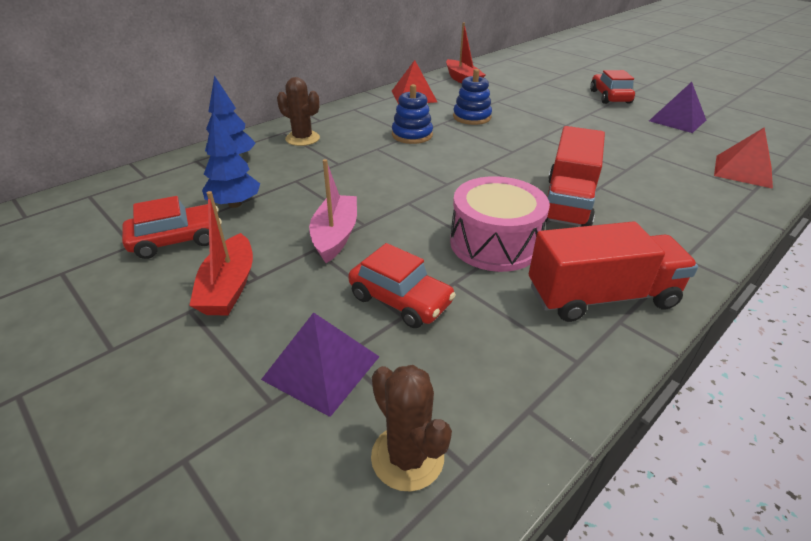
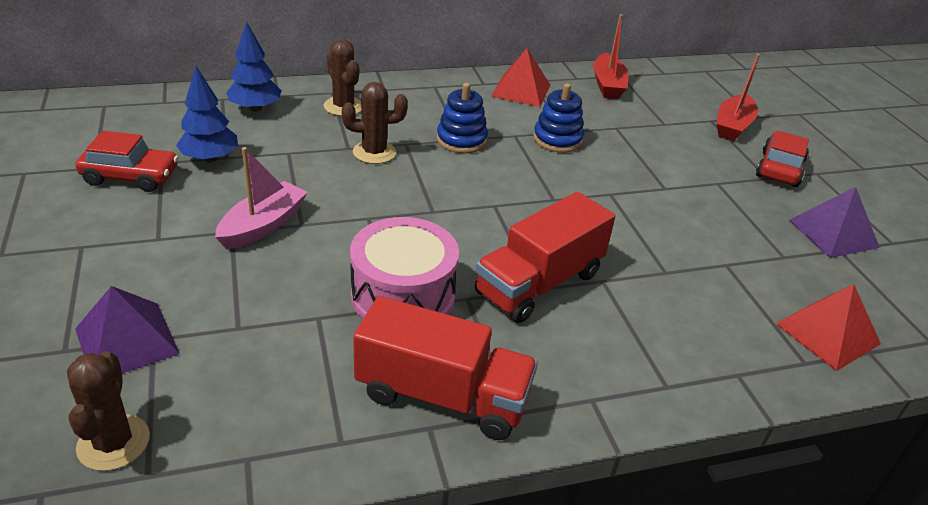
camera: 25 degrees right, 0 degrees up
(229, 287) = (128, 238): red boat -> red boat (732, 126)
(361, 160) = (374, 152): none -> brown cactus
(400, 300) = (251, 312): red car -> none

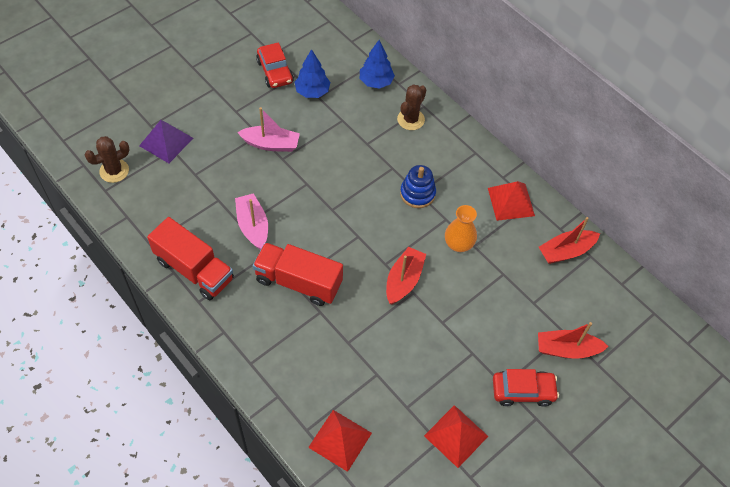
camera: 65 degrees right, 20 degrees up
(374, 152) = (371, 157): brown cactus -> none
(403, 295) = (253, 226): pink drum -> pink boat
(442, 396) = (194, 270): red truck -> red truck turned 45 degrees counterclockwise
(557, 139) = (458, 244): blue stacking toy -> orange vase
(588, 194) = (404, 280): none -> red boat
(833, 233) = (456, 436): purple pyramid -> red pyramid

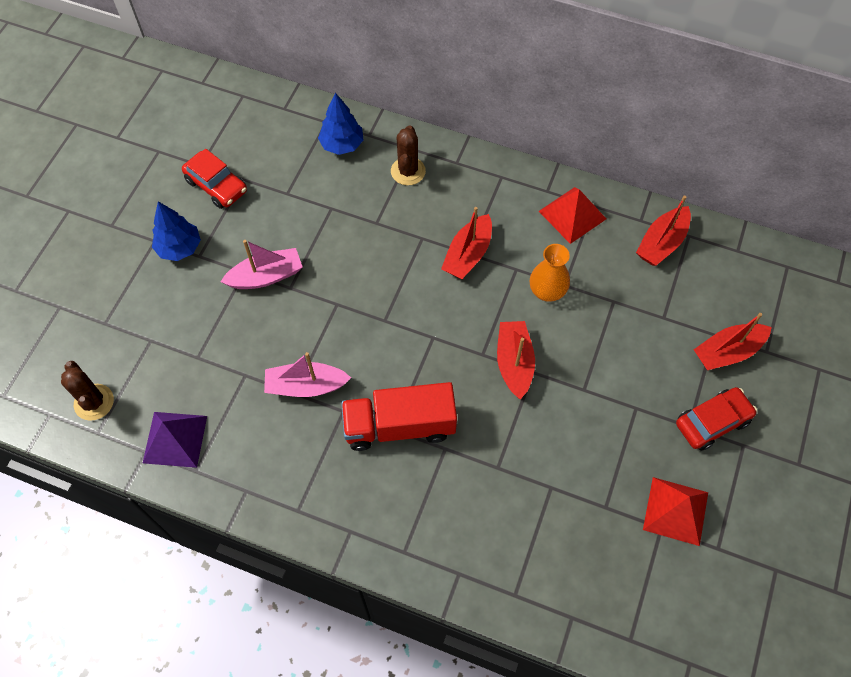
camera: 25 degrees left, 5 degrees up
(114, 171) = (94, 402): brown cactus -> brown cactus turned 60 degrees counterclockwise
(166, 142) = (137, 334): purple pyramid -> purple pyramid (175, 439)
(194, 270) = (269, 474): red truck -> none
(253, 226) = (306, 386): pink boat -> pink boat turned 45 degrees counterclockwise
(312, 91) = (276, 190): blue tree -> blue tree (179, 248)
(340, 440) = (558, 585): red pyramid -> none
(417, 193) = (468, 254): blue stacking toy -> red boat

